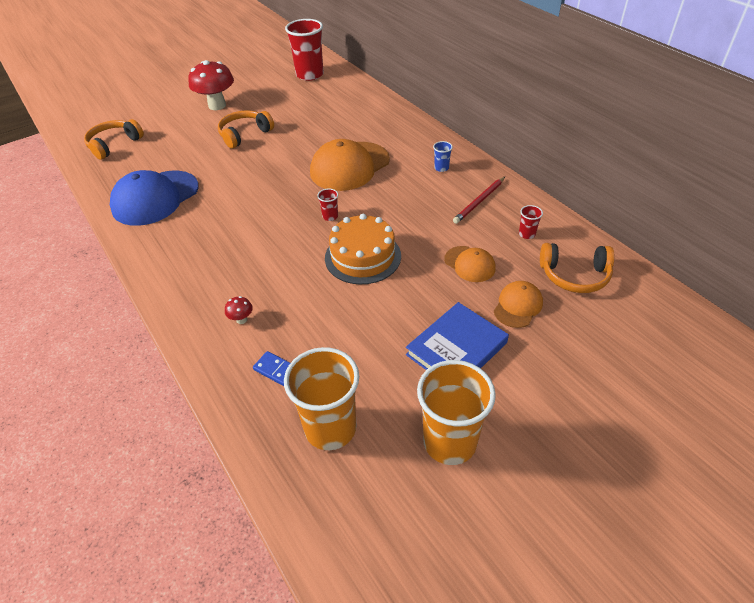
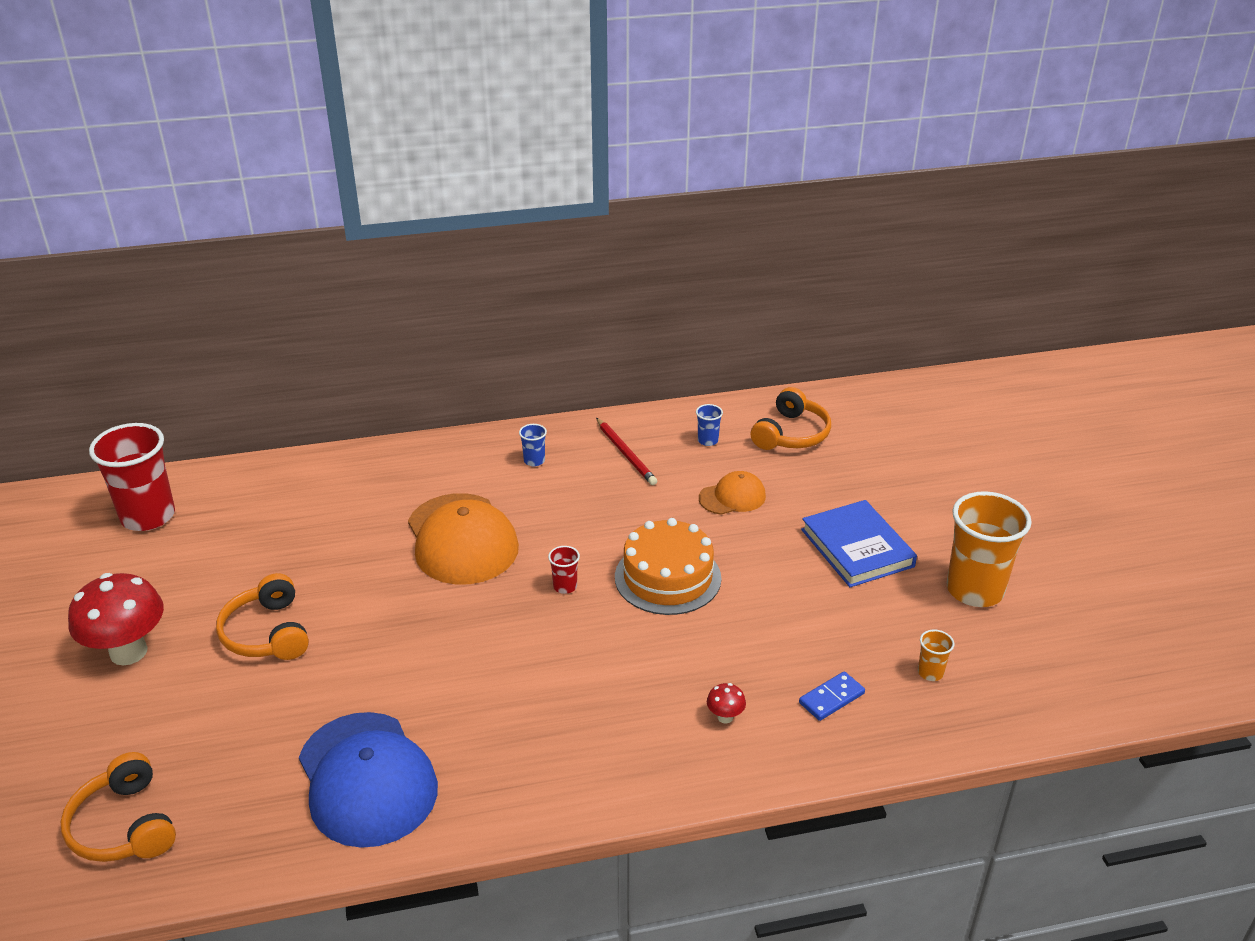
camera: 70 degrees left, 10 degrees down
(330, 428) = (930, 672): orange cup -> orange cup, size x0.42
(518, 306) = (816, 486): orange cap -> none
(527, 234) = (707, 440): red cup -> blue cup

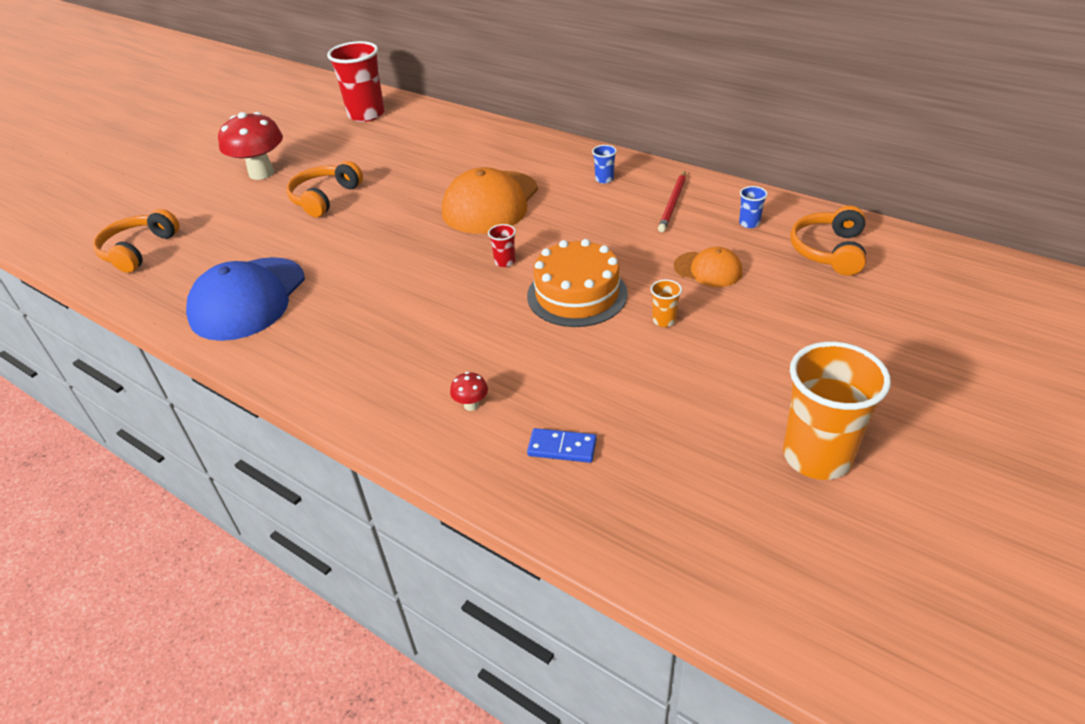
camera: 50 degrees right, 5 degrees up
(791, 434) = (829, 251): orange headphones -> orange headphones turned 120 degrees clockwise
(857, 548) = (755, 359): blue book -> none
(930, 672) = (670, 488): orange cup -> orange cup (664, 320)

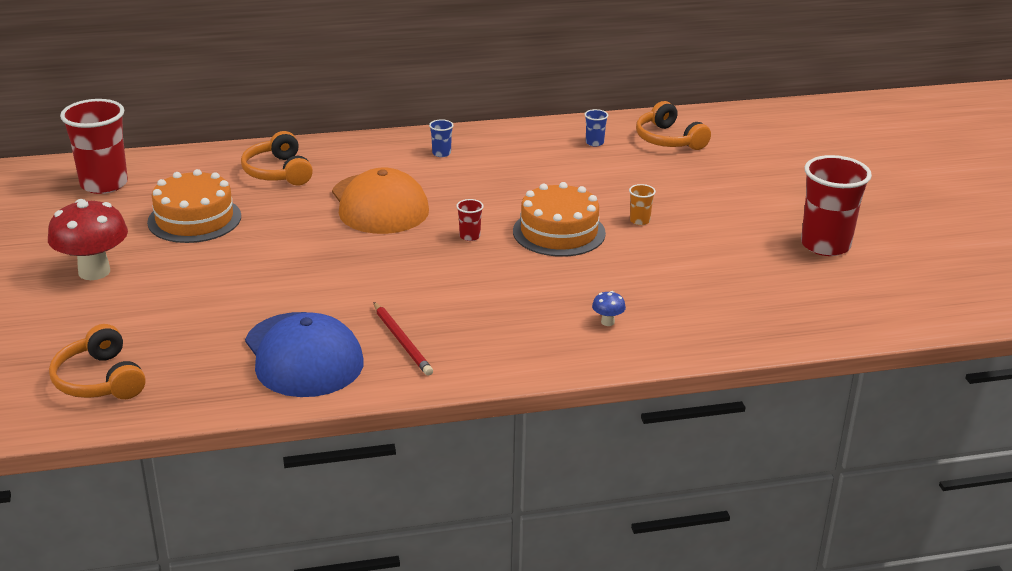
camera: 50 degrees left, 10 degrees down
(325, 198) = (213, 262): orange headphones -> orange headphones (278, 172)
(368, 161) = (194, 219): none -> orange cake
(471, 405) = (607, 322): red mushroom -> blue mushroom
(562, 448) = (699, 312): blue domino -> none
(673, 203) = (522, 150): red pencil -> red pencil (402, 341)
(708, 269) = (616, 181): orange cap -> none
(817, 456) = (825, 245): orange cup -> red cup

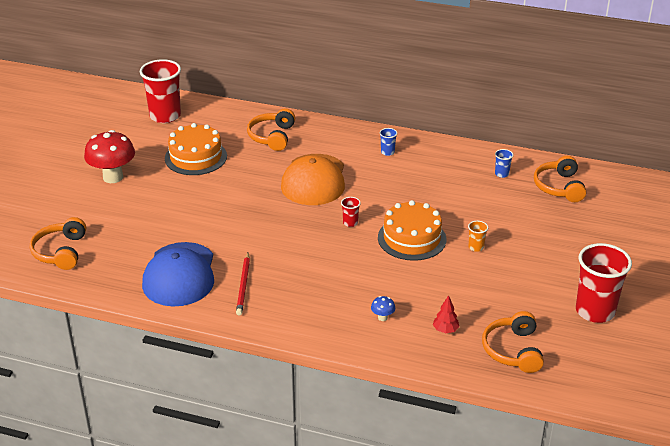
camera: 30 degrees right, 5 degrees up
(691, 312) = (445, 330): none -> red tree
(782, 309) = (513, 350): none -> orange headphones

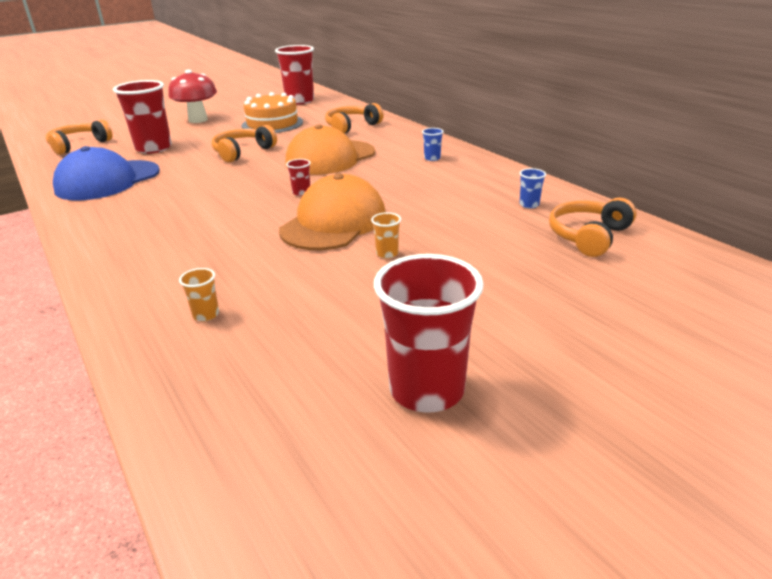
camera: 40 degrees right, 5 degrees down
(144, 227) = (153, 148): none -> red cup
(243, 285) = (129, 203): red pencil -> none
(382, 317) = (174, 274): blue mushroom -> none
(412, 238) = (334, 222): orange cake -> orange cap
(445, 330) = (206, 315): red tree -> orange cup
(513, 350) = (233, 378): orange headphones -> orange headphones (242, 152)

